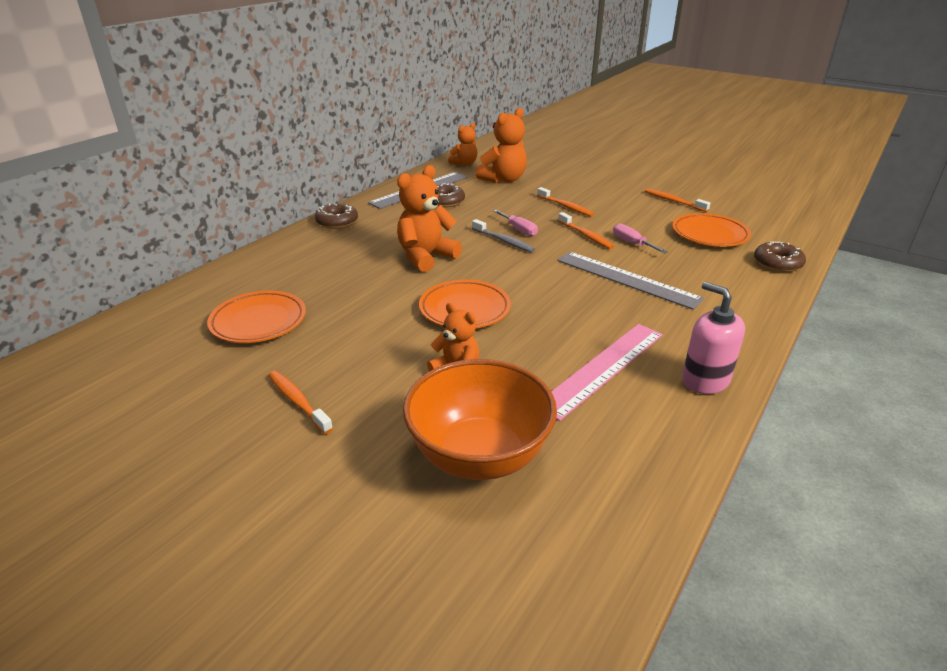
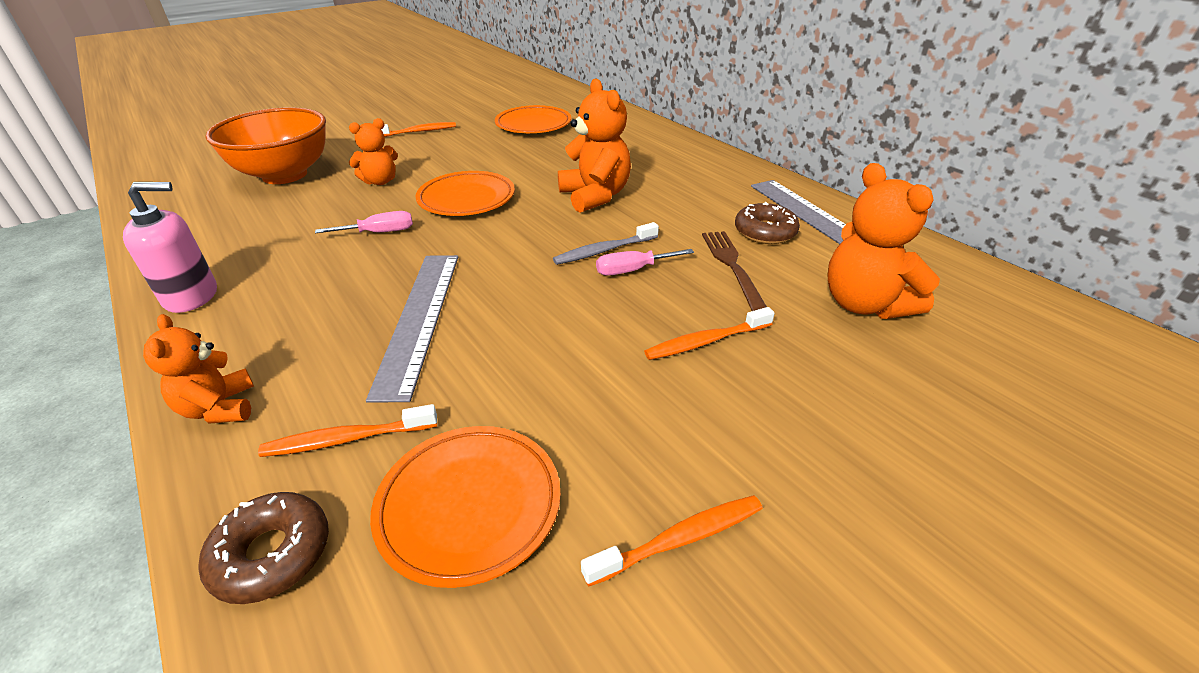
camera: 110 degrees right, 5 degrees up
(337, 222) = (718, 161): brown donut -> none
(464, 164) = (956, 279): orange teddy bear -> orange teddy bear (219, 408)
(492, 207) = (731, 266): none -> brown fork
(586, 236) = (575, 326): orange toothbrush -> orange toothbrush (347, 439)
(602, 368) = (292, 244): pink ruler -> none
(626, 279) = (418, 319): grey ruler -> grey ruler turned 60 degrees counterclockwise
(632, 243) = (514, 368): pink screwdriver -> pink screwdriver (379, 232)

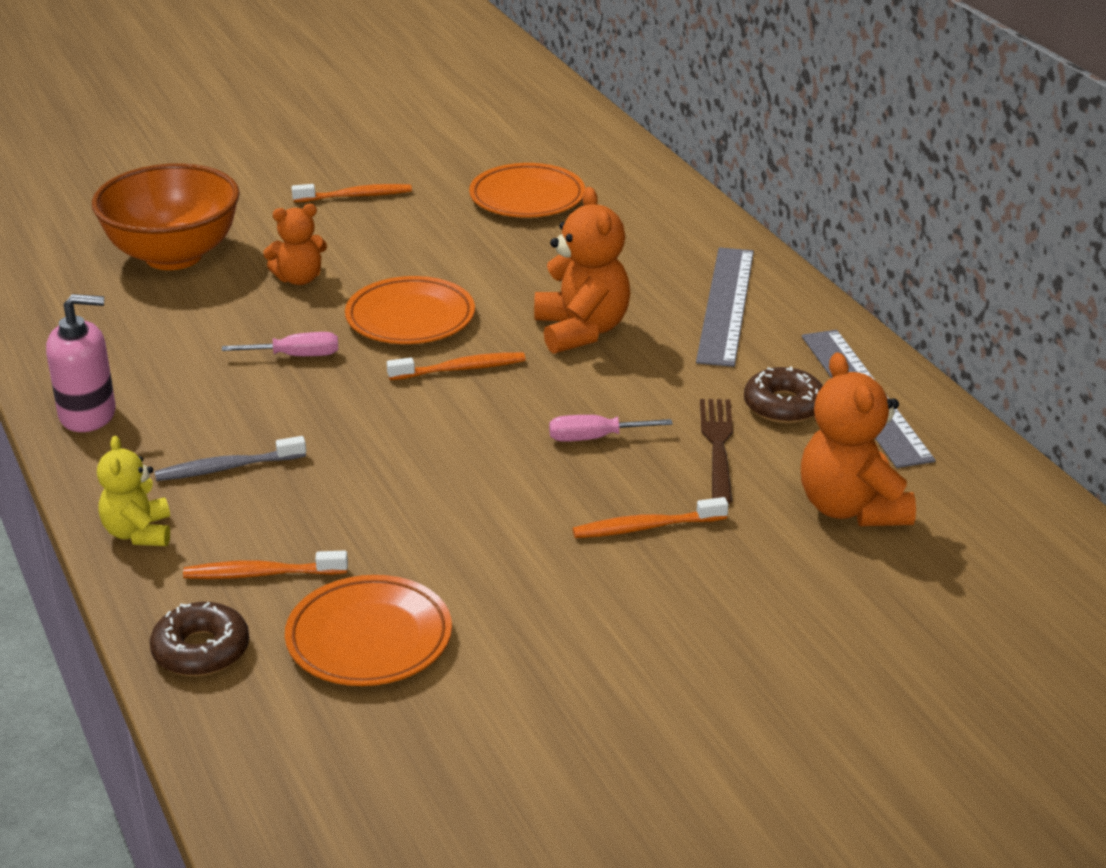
camera: 10 degrees right, 5 degrees down
(219, 408) = (138, 533): orange teddy bear -> yellow teddy bear
(418, 319) = (336, 468): grey ruler -> grey ruler (725, 305)
(604, 251) = (567, 409): grey toothbrush -> grey toothbrush (227, 468)
(680, 539) = (547, 684): orange toothbrush -> orange toothbrush (461, 369)

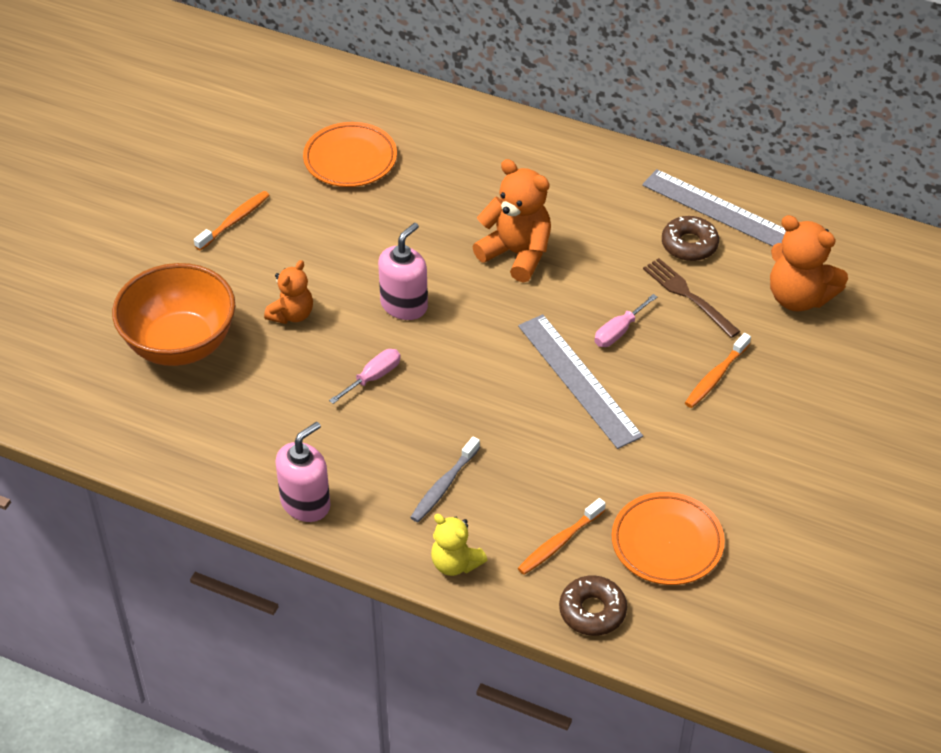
camera: 40 degrees left, 15 degrees up
(410, 318) = (404, 305): orange plate -> pink soap dispenser
(461, 369) = (484, 327): orange toothbrush -> none
(725, 305) = (573, 184): grey ruler -> grey ruler (578, 380)

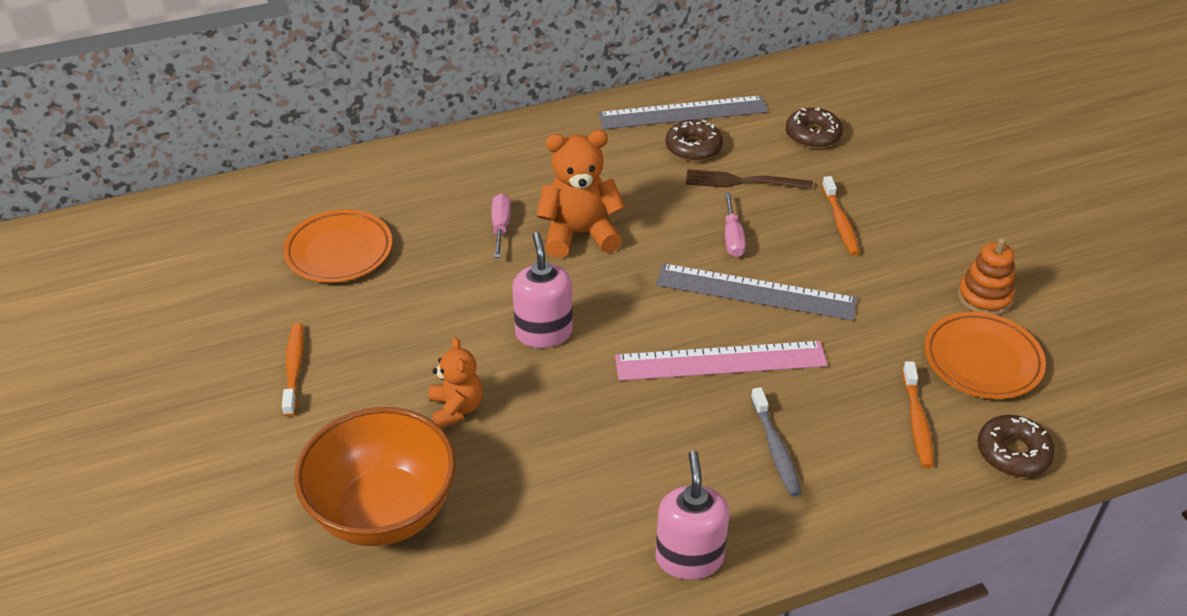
camera: 45 degrees left, 5 degrees down
(373, 377) = (598, 407): pink screwdriver -> pink screwdriver (501, 226)
(455, 563) = (872, 503): yellow teddy bear -> none
(488, 407) = (720, 361): none -> pink ruler
(739, 506) = (984, 297): none -> orange stacking toy
(798, 297) = (813, 135): orange teddy bear -> brown donut

